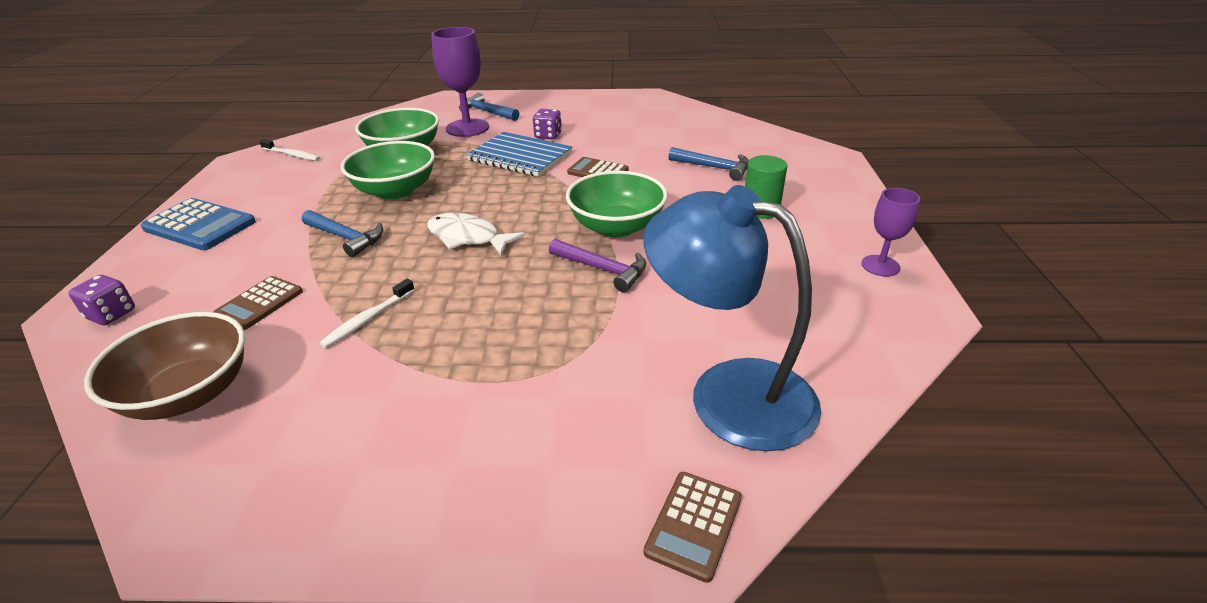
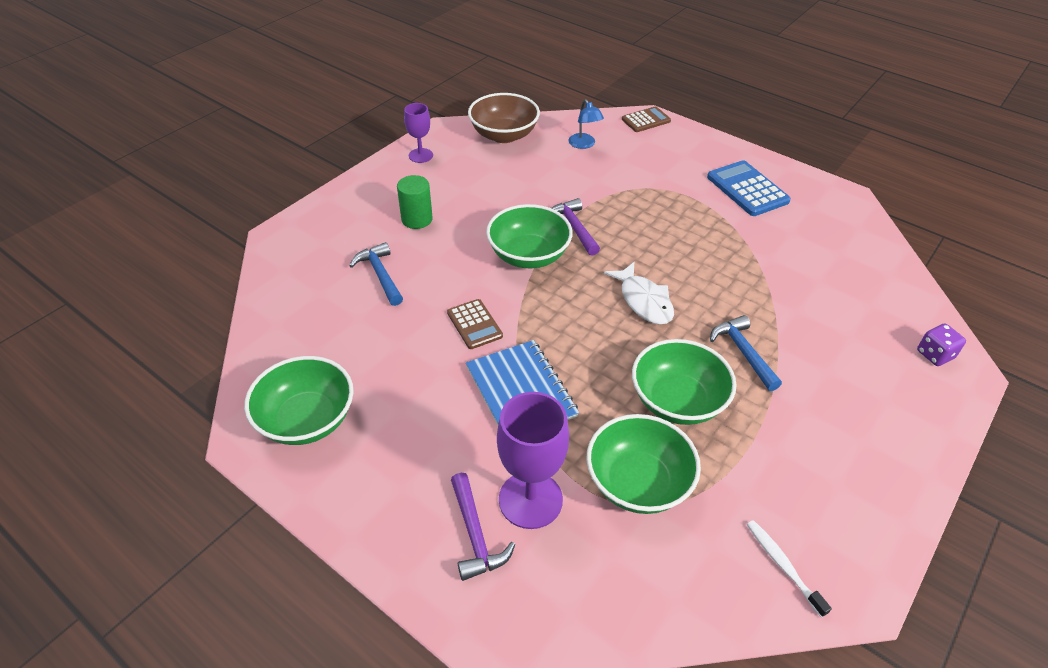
camera: 145 degrees left, 10 degrees up
(189, 394) = (858, 261): brown bowl -> brown bowl (504, 135)
(200, 225) = (886, 448): blue calculator -> blue calculator (747, 189)
(259, 303) = (819, 311): brown calculator -> none
(368, 319) = (744, 263): white toothbrush -> none
(486, 112) = (475, 535): blue hammer -> purple hammer
(548, 135) = (457, 418): purple dice -> none
(633, 109) = (307, 420): none -> green bowl
(728, 393) = (584, 144): blue lamp -> blue lamp, size x0.43

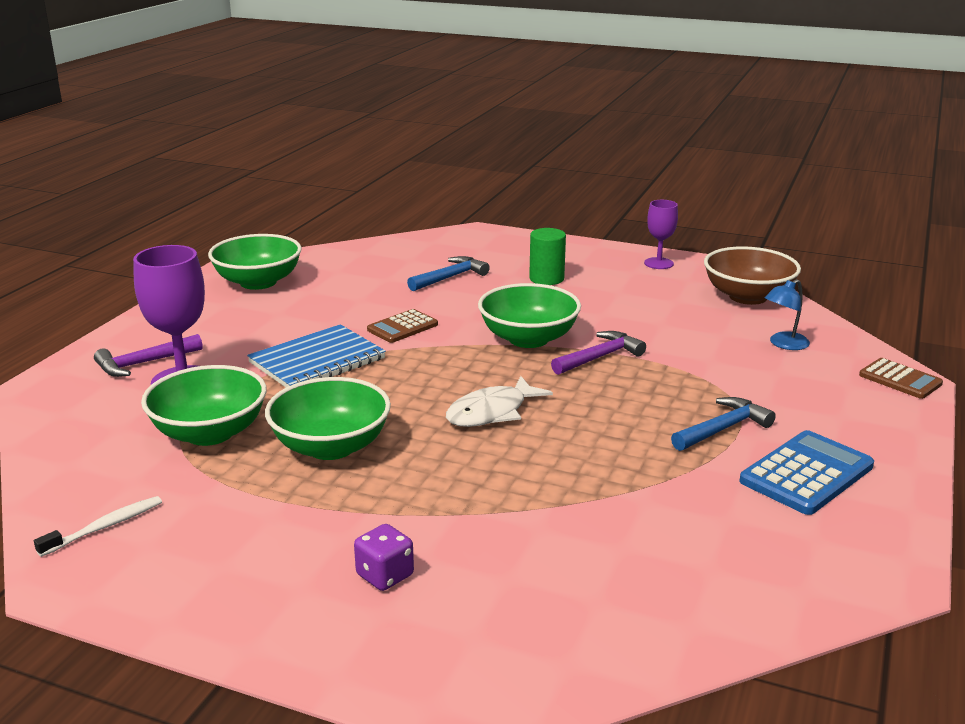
camera: 75 degrees right, 20 degrees down
(743, 352) = (432, 486): blue hammer -> blue hammer (723, 428)
(934, 355) = (507, 669): purple dice -> purple dice (385, 575)

